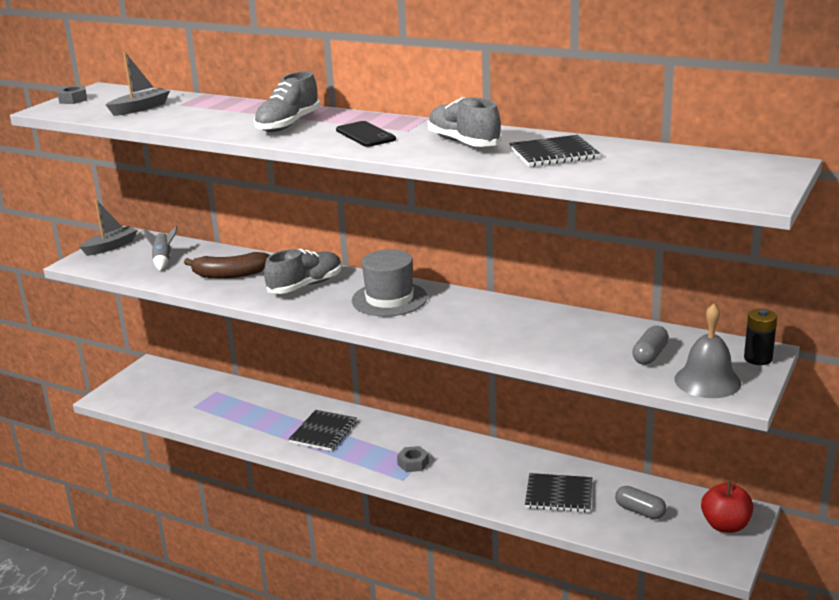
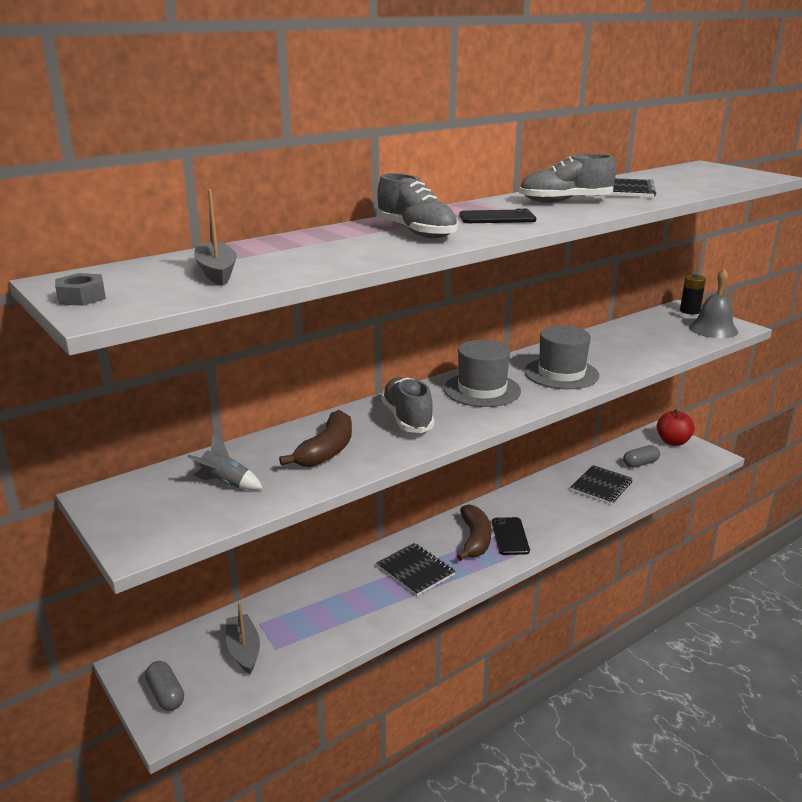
camera: 65 degrees left, 0 degrees up
(111, 247) = (121, 513): grey boat -> grey boat (243, 650)
(392, 447) = (475, 539): none -> brown banana
(413, 463) = (510, 536): grey nut -> black phone
(464, 323) = (561, 373): none -> grey hat
(650, 355) = (665, 334): grey capsule -> grey capsule (166, 694)

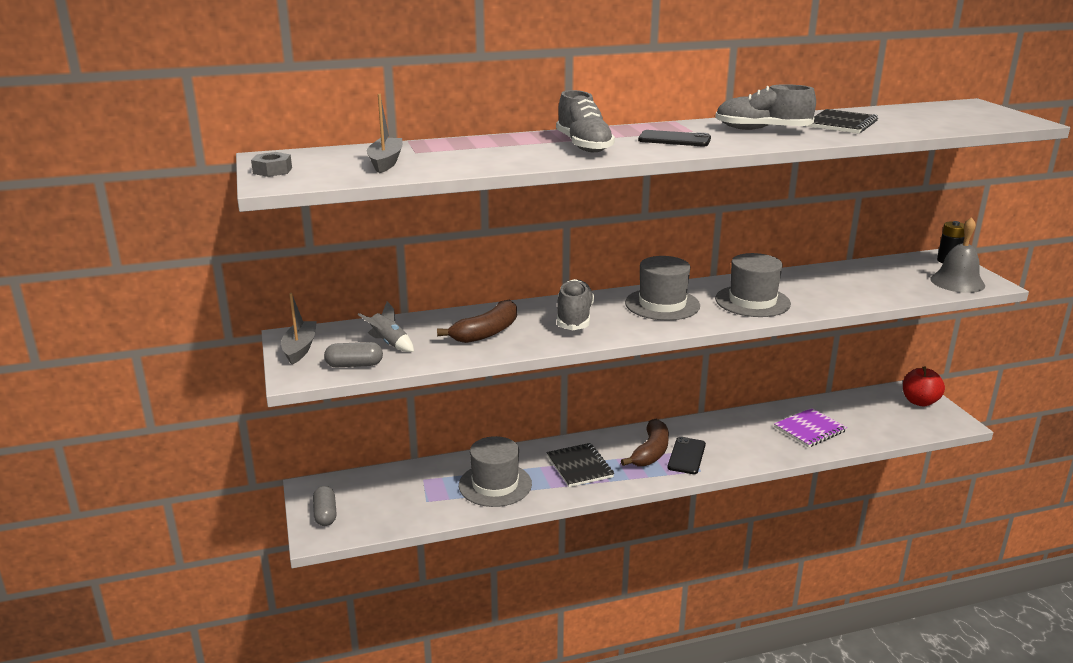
camera: 20 degrees right, 0 degrees up
(243, 650) = (400, 496): grey boat -> grey boat (300, 348)
(340, 611) = (495, 485): none -> grey hat
(601, 486) = (810, 429): black notebook -> purple notebook
(640, 463) = (867, 416): grey capsule -> grey capsule (354, 365)

